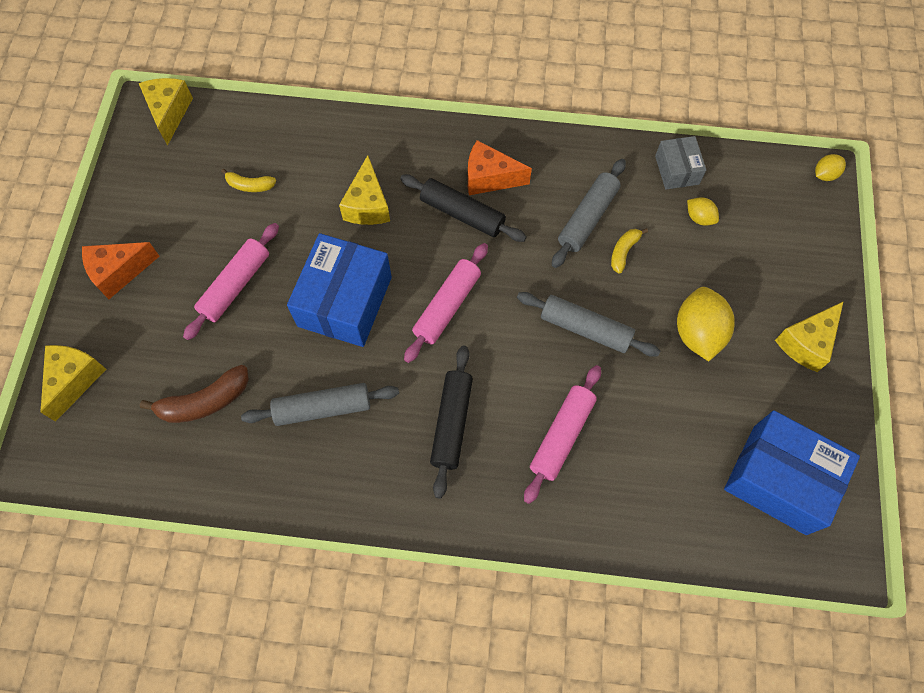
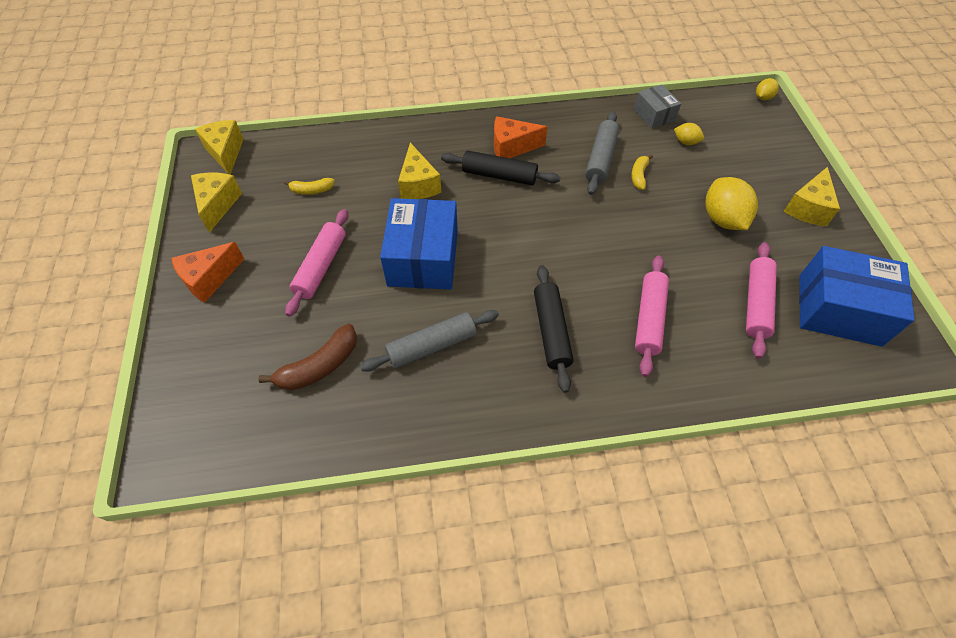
camera: 15 degrees left, 10 degrees down
(74, 380) = (186, 377): yellow cheese -> yellow cheese (218, 205)
(447, 306) = (512, 243): pink rolling pin -> pink rolling pin (756, 303)
(585, 329) = (633, 235): grey rolling pin -> none

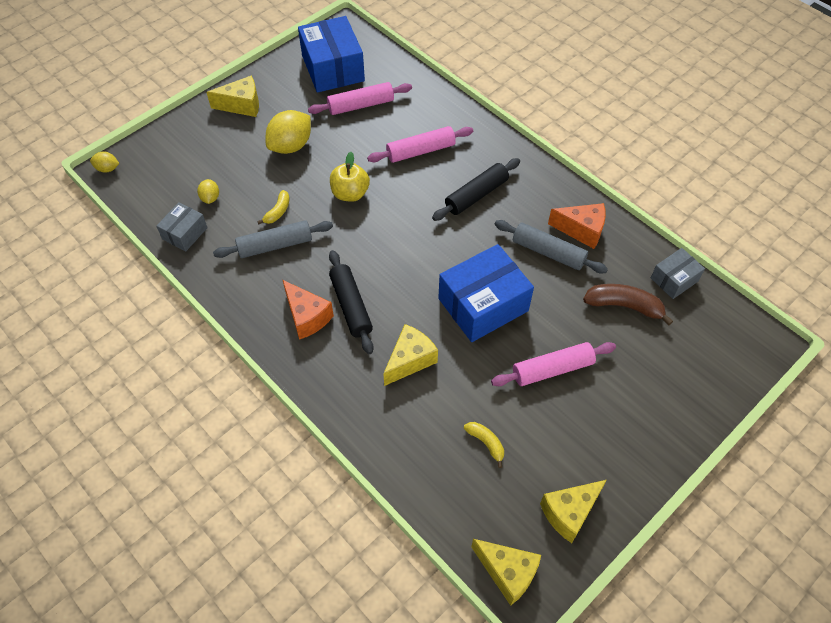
camera: 125 degrees left, 0 degrees up
(209, 279) = (637, 443): orange cheese -> orange cheese (581, 230)
(225, 152) = (507, 572): yellow cheese -> yellow cheese turned 90 degrees counterclockwise
(301, 438) = (674, 279): none -> grey box
(626, 233) = (350, 193): none -> yellow apple
(639, 175) = (278, 211): yellow banana -> yellow banana turned 45 degrees counterclockwise

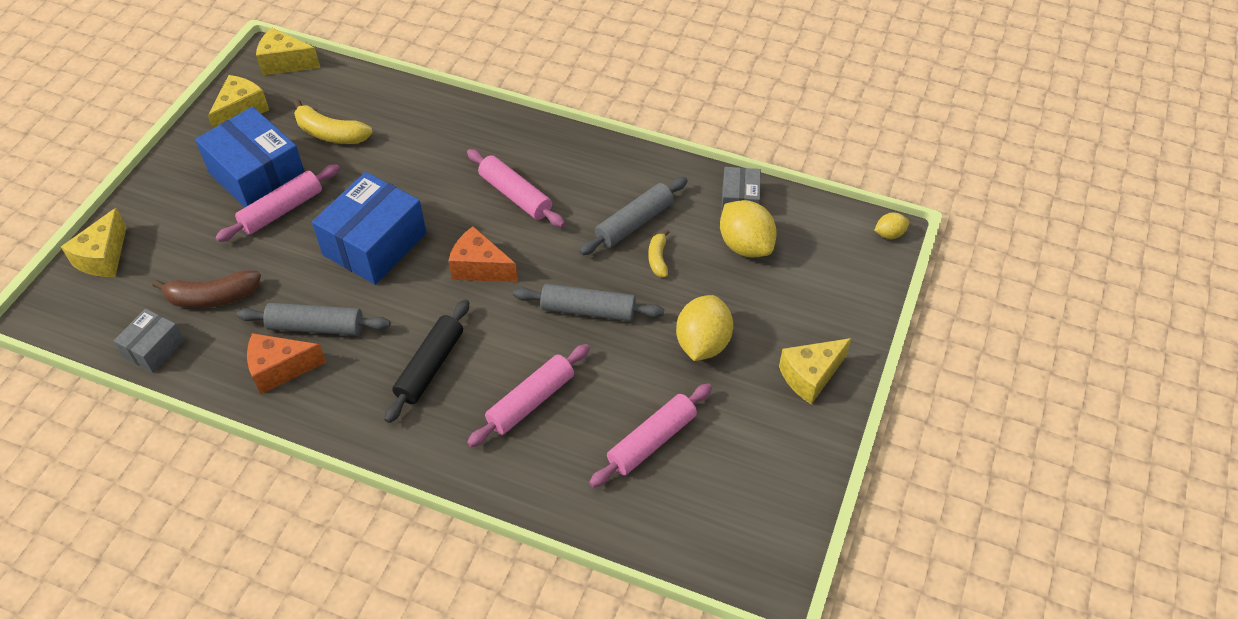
camera: 155 degrees right, 5 degrees down
(210, 198) = (745, 245): yellow lemon -> yellow lemon, size x1.97
(307, 317) = (554, 171): orange cheese -> orange cheese (480, 268)
(333, 68) = (733, 490): blue box -> blue box (258, 176)
(350, 193) = (588, 310): yellow apple -> grey rolling pin
(351, 306) = (515, 195): black rolling pin -> pink rolling pin
(410, 360) = (430, 170): yellow cheese -> yellow cheese (103, 257)
(486, 443) = (330, 133): yellow banana -> yellow banana, size x1.72

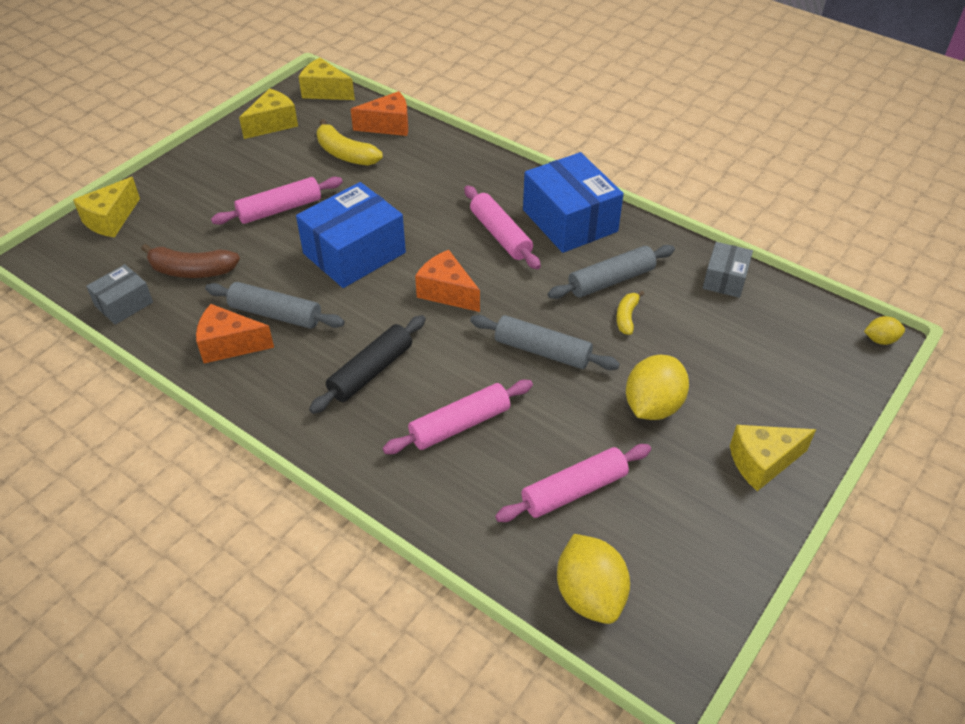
camera: 15 degrees right, 5 degrees down
(258, 176) = (268, 178): blue box -> blue box (569, 220)
(365, 92) = (388, 126): none -> orange cheese
(745, 245) = (721, 322): yellow lemon -> yellow lemon (590, 594)

